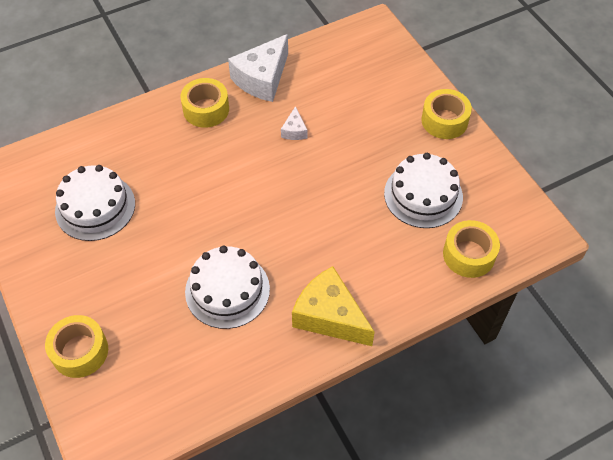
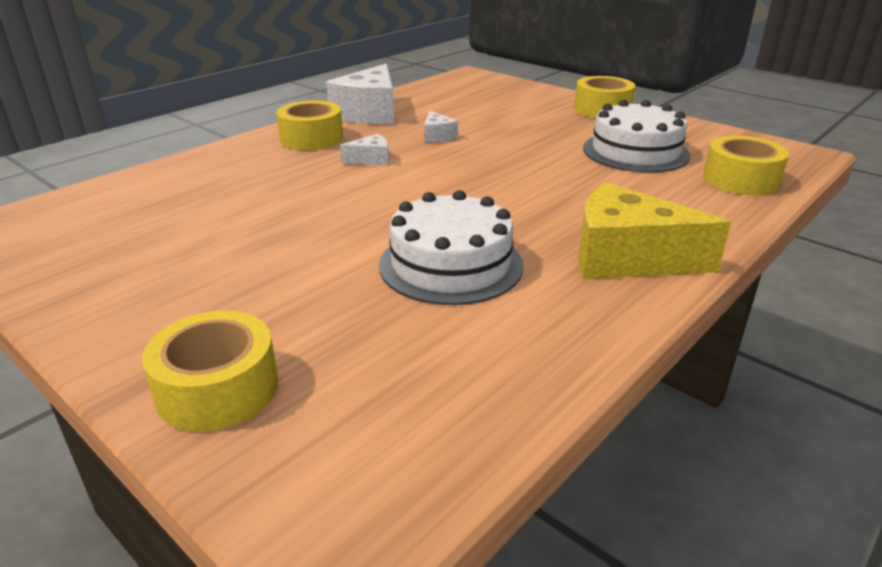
camera: 20 degrees left, 25 degrees down
(95, 207) = (183, 229): white cake -> none
(233, 153) = (371, 160): none -> white cheese

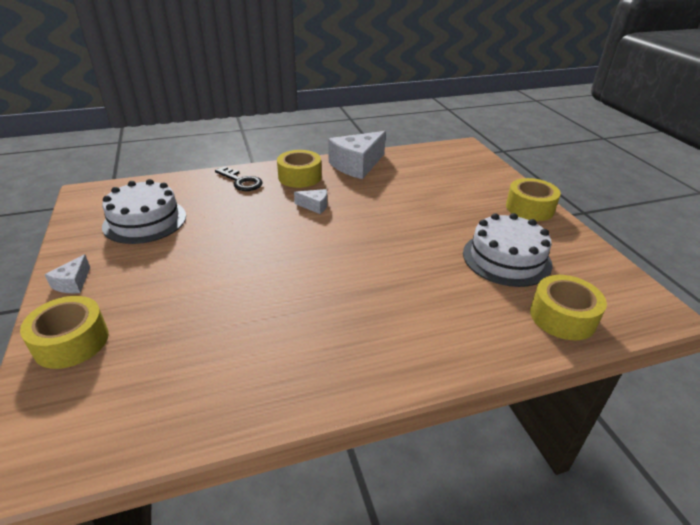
camera: 30 degrees right, 5 degrees up
(235, 160) = (241, 182): none -> black key
(437, 136) = (378, 198): white cheese -> white cheese (73, 283)
(451, 264) = (267, 309): white cake -> white cake (145, 221)
(627, 258) = (382, 352): yellow cheese -> none

